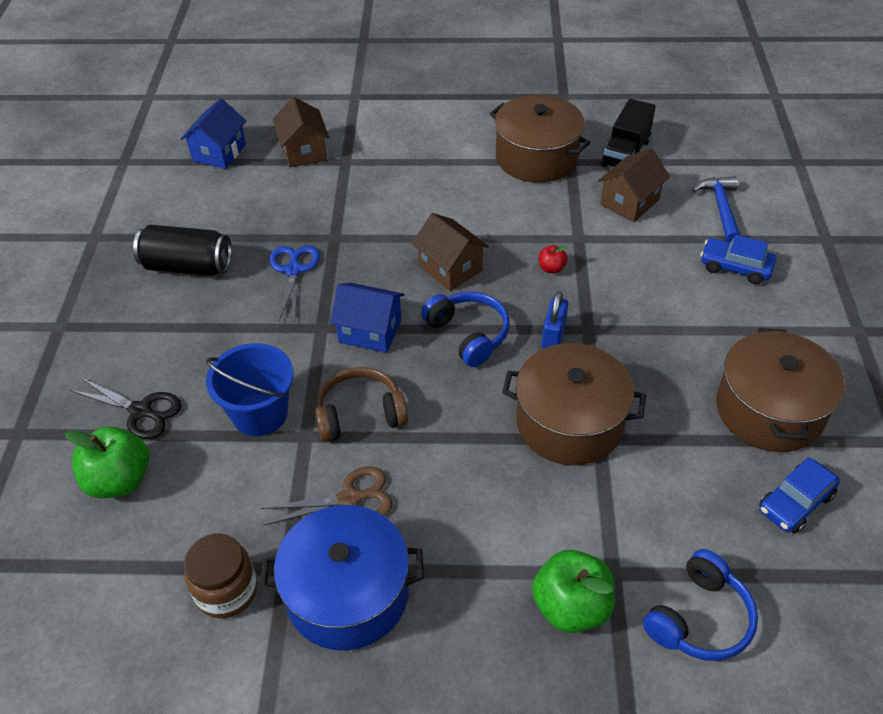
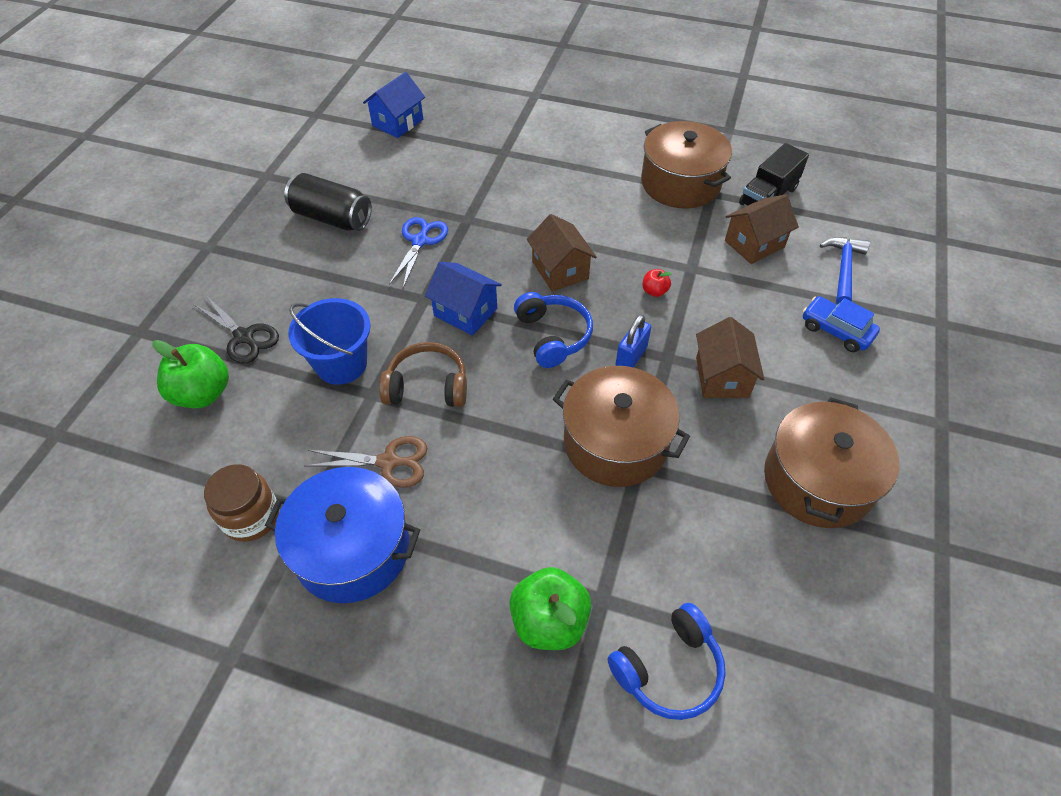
camera: 15 degrees right, 5 degrees up
(304, 151) = (471, 135): brown house -> brown house (722, 377)
(795, 503) = (809, 581): blue car -> none

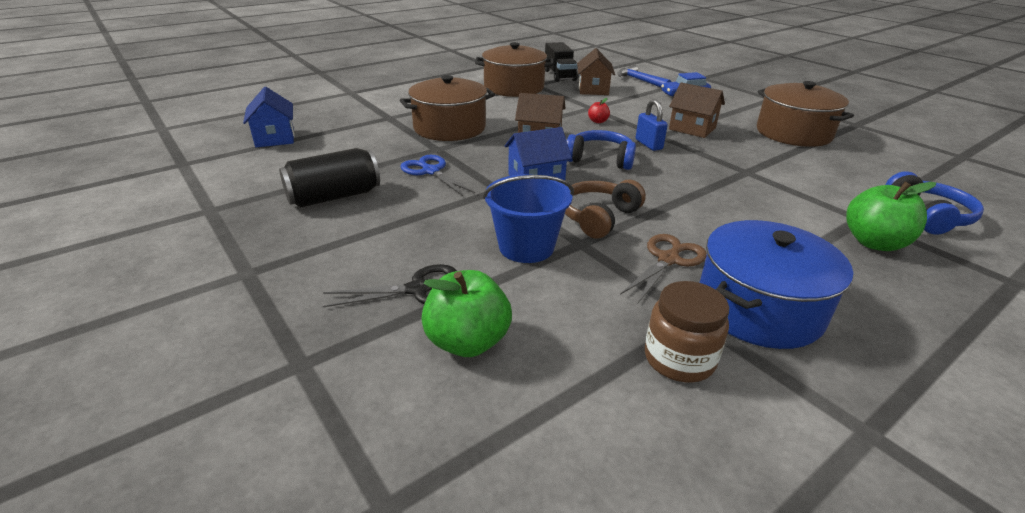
camera: 55 degrees left, 20 degrees down
(615, 442) = (721, 172): brown pot -> brown pot (449, 128)

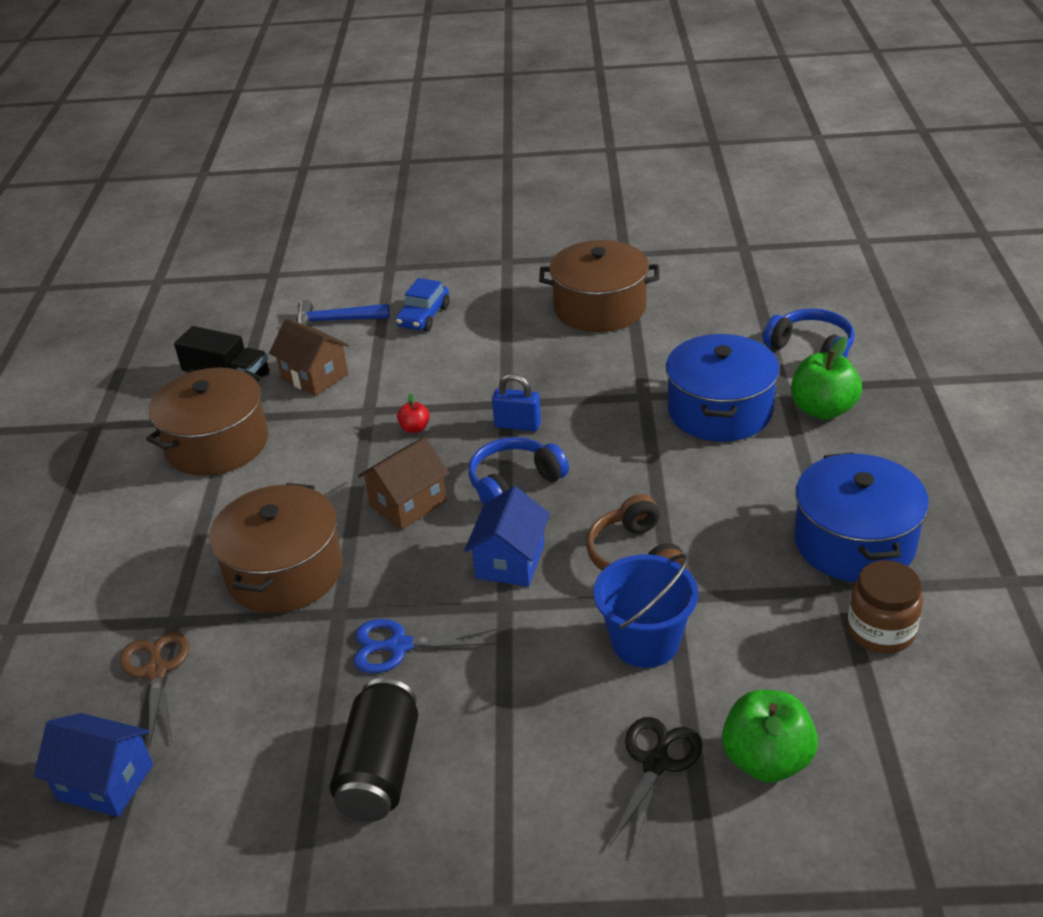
camera: 50 degrees left, 5 degrees up
(668, 259) = (747, 552): brown scissors -> brown scissors (156, 671)
(692, 128) = (514, 368): brown house -> none
(786, 201) = (720, 410): none -> blue pot

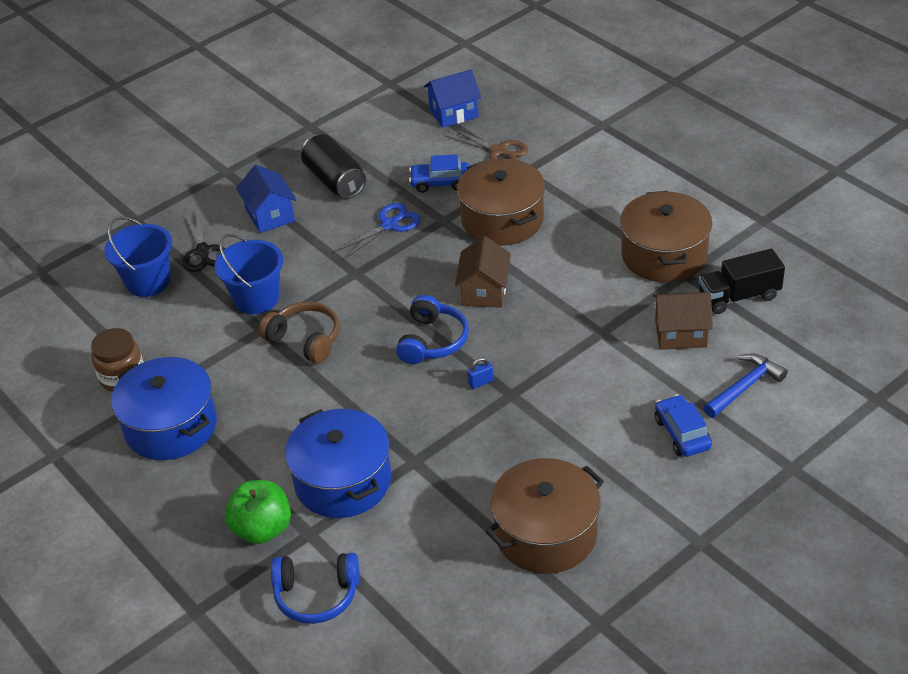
camera: 140 degrees right, 5 degrees up
(274, 670) = (440, 183): none -> blue car
(415, 428) = (549, 339): red apple -> none
(510, 561) = (379, 295): blue house -> blue house (270, 215)
(517, 425) = (481, 382): blue padlock -> blue padlock, size x0.62
(766, 760) = (148, 281): green apple -> blue bucket

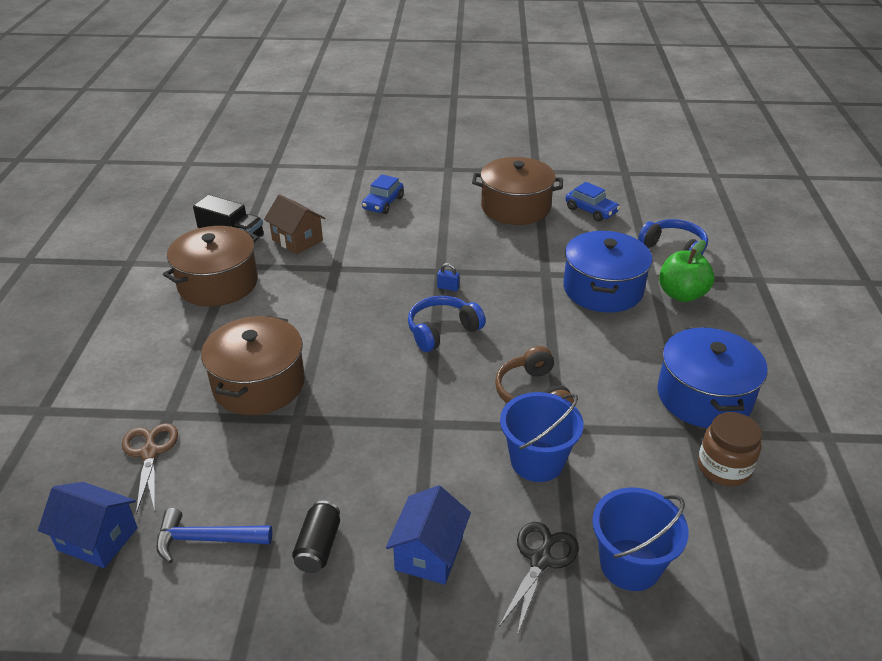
camera: 140 degrees left, 5 degrees down
(335, 180) = (318, 546): black can -> black can, size x0.63
(389, 225) = (342, 449): blue scissors -> none
(440, 183) = (242, 459): blue car -> blue car (591, 211)
(484, 291) = (359, 339): brown house -> none
(744, 387) = (317, 201): blue hammer -> blue hammer (207, 539)

